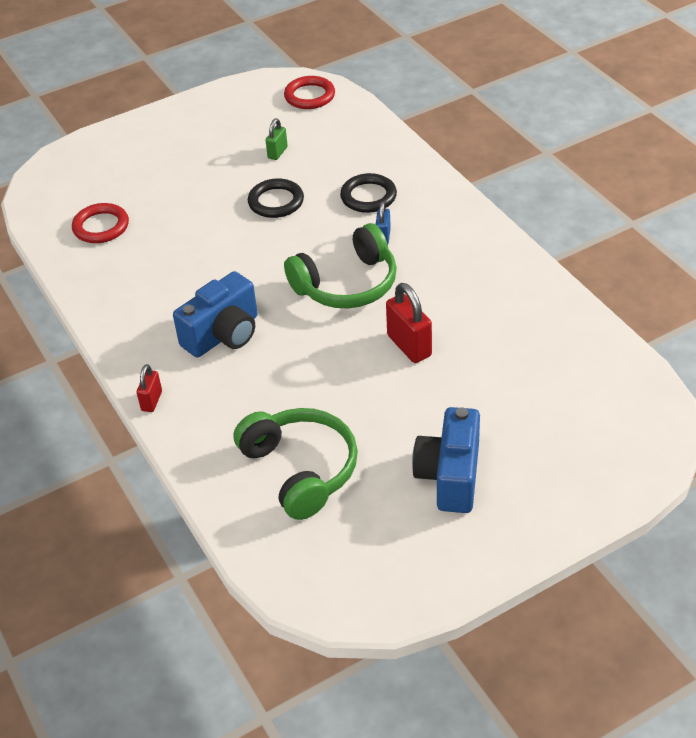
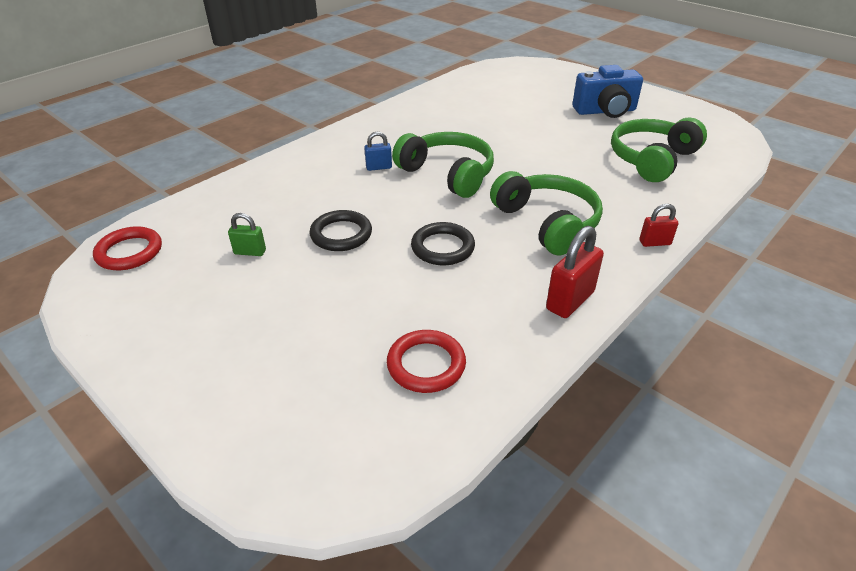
camera: 110 degrees left, 5 degrees down
(223, 335) = (547, 223): blue camera -> green headphones
(368, 196) = (321, 183): black ring -> black ring (442, 247)
(409, 346) = (502, 139): red padlock -> red padlock (570, 301)

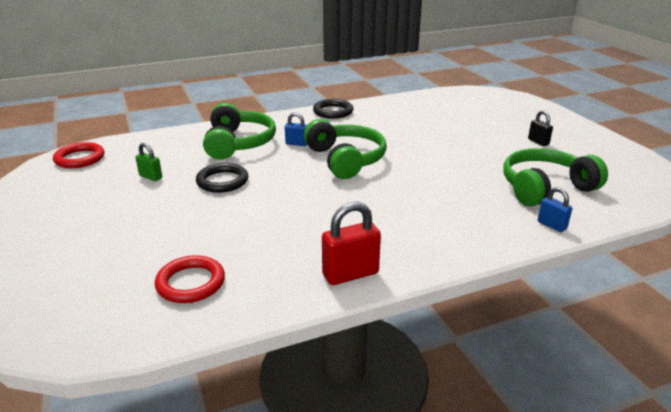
camera: 25 degrees right, 10 degrees down
(442, 247) = (287, 209): black ring -> black ring (333, 112)
(547, 223) = (392, 213): green headphones -> green headphones (238, 143)
(605, 111) = (538, 142): blue camera -> black padlock
(655, 243) = (476, 253): red padlock -> none
(689, 196) = (551, 225): none -> blue padlock

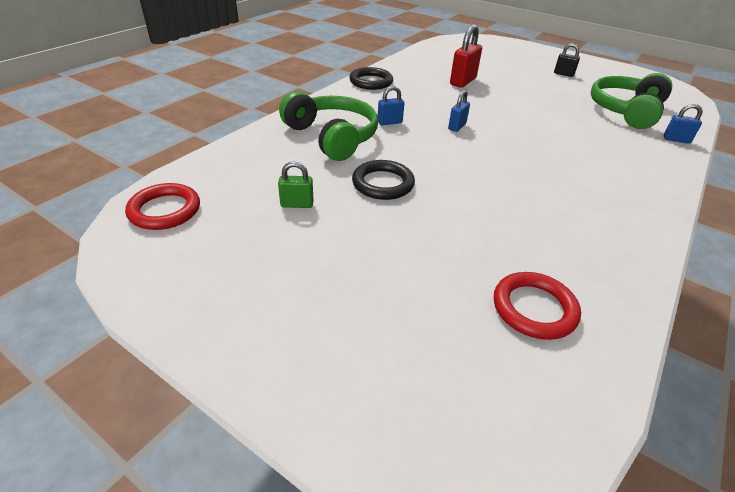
camera: 35 degrees left, 10 degrees up
(346, 159) = (457, 126): green headphones -> blue padlock
(350, 274) = (634, 235): red padlock -> red padlock (463, 81)

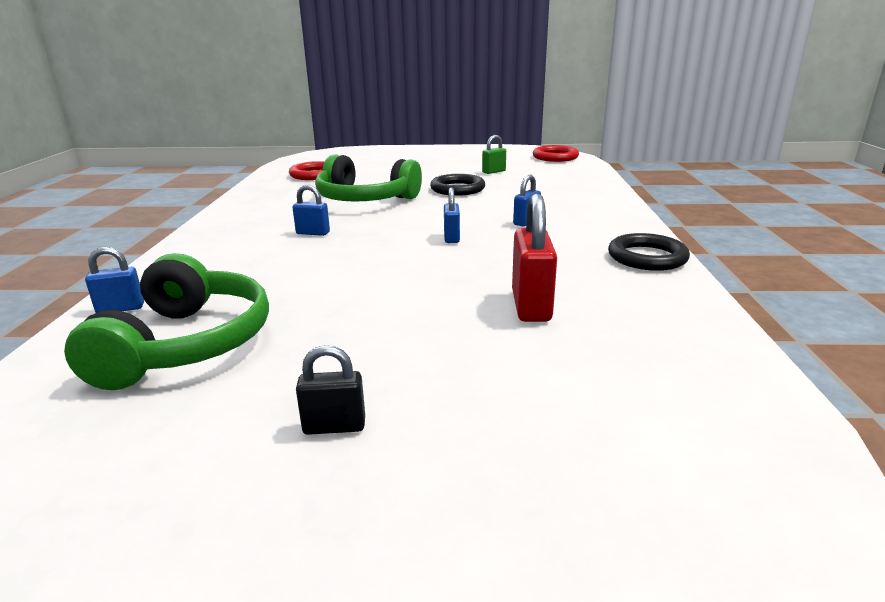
camera: 150 degrees right, 15 degrees down
(332, 137) = (550, 200): green headphones -> green headphones (365, 199)
(557, 166) = (313, 233): none -> blue padlock

